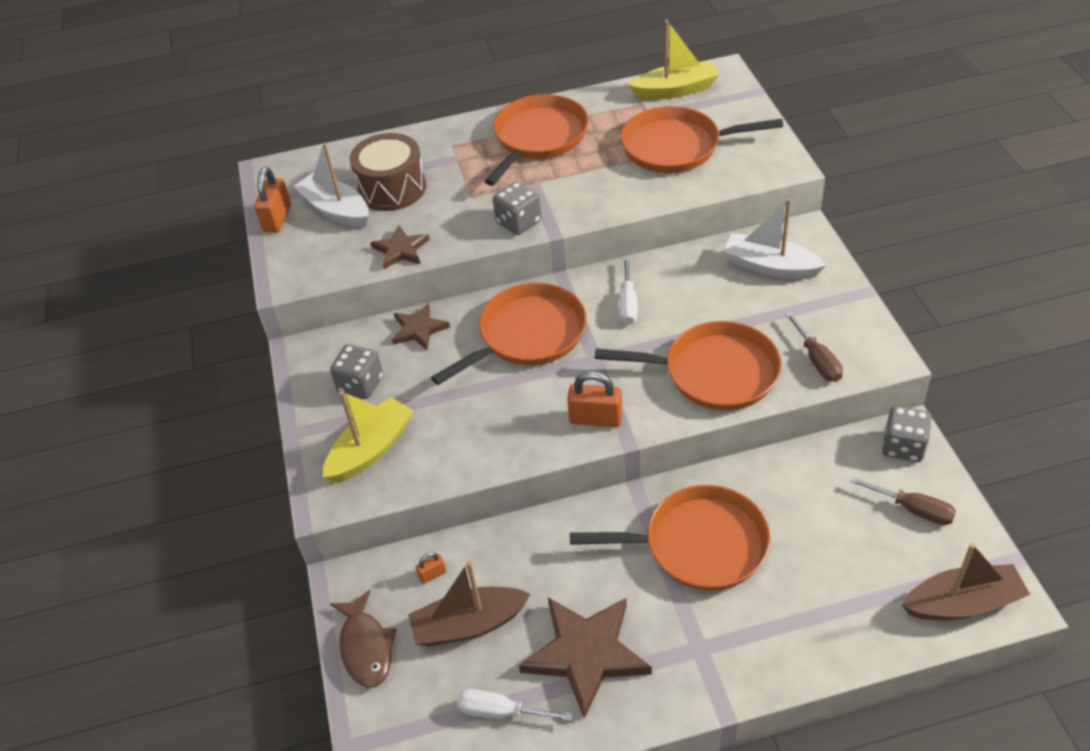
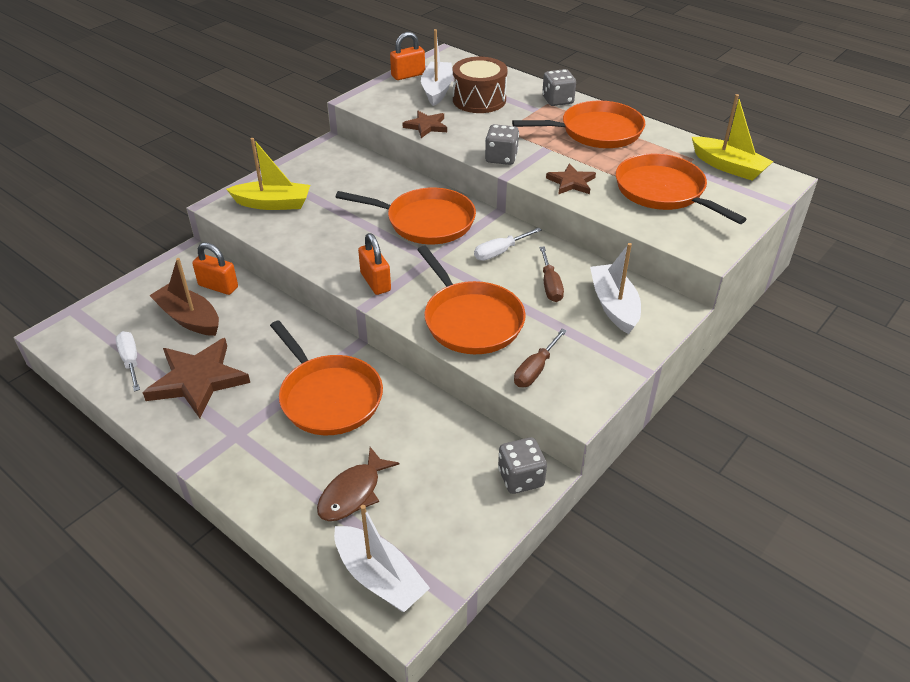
camera: 50 degrees right, 5 degrees down
(360, 385) = (322, 177): grey dice -> grey dice (557, 100)
(366, 647) = (147, 285): brown fish -> brown fish (353, 493)
(419, 329) = (389, 177): brown star -> brown star (571, 182)
(432, 574) = (218, 286): orange padlock -> orange padlock, size x1.97
(912, 509) = (456, 509): brown screwdriver -> brown screwdriver (550, 285)
(962, 603) = (379, 577): brown boat -> white boat

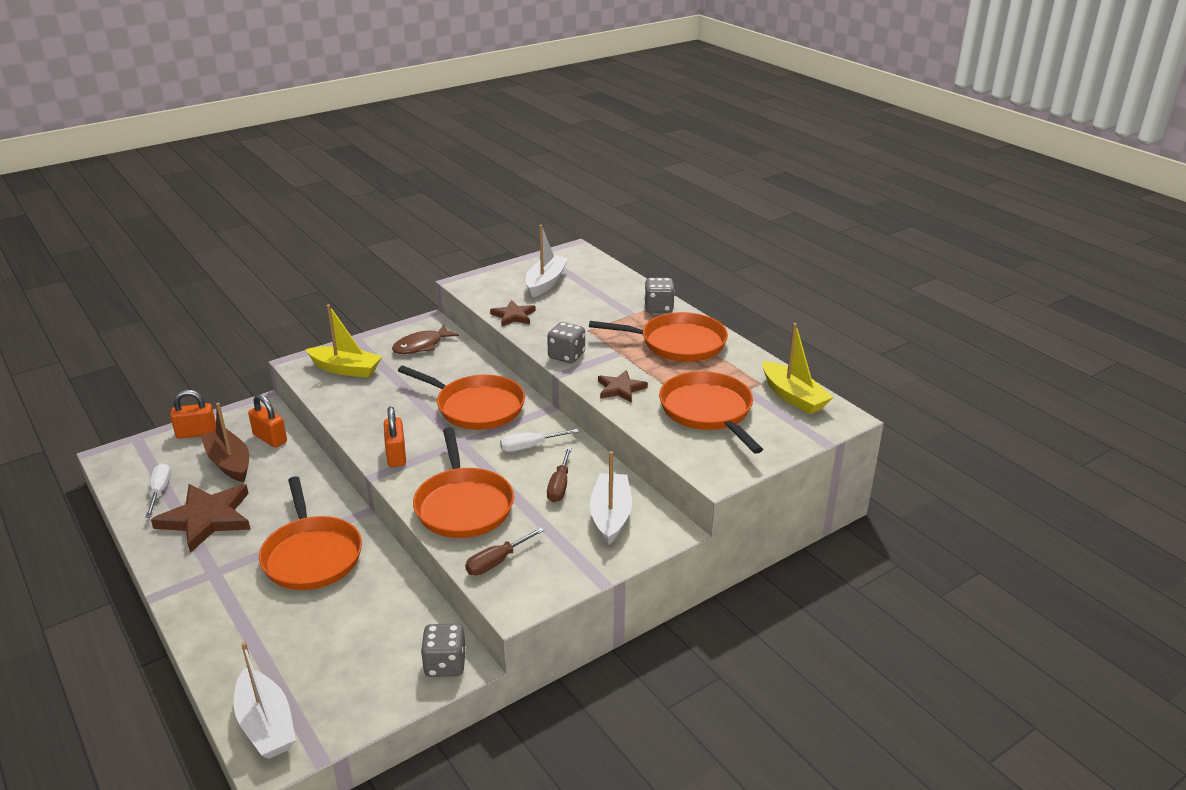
camera: 15 degrees right, 10 degrees down
(353, 493) = (285, 645): brown fish -> brown fish (421, 346)
(408, 75) = (526, 265): orange padlock -> orange padlock (196, 433)
(479, 100) = (580, 297): brown drum -> none

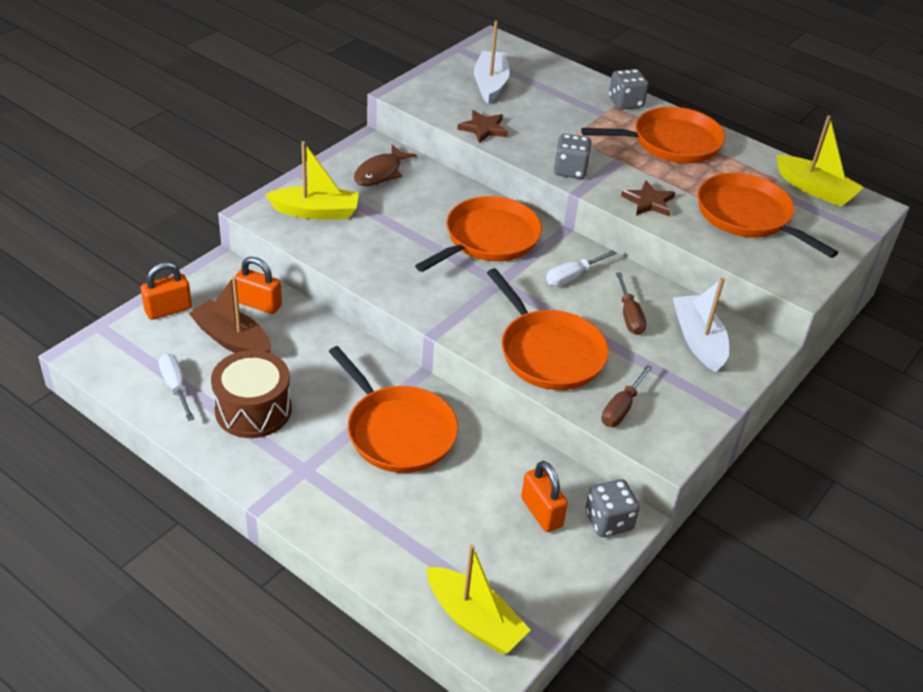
camera: 20 degrees left, 10 degrees up
(207, 519) = (253, 410): brown star -> brown drum
(266, 724) = (474, 620): white boat -> yellow boat
(396, 455) = (441, 307): orange padlock -> orange padlock (541, 512)
(476, 407) = (488, 239): orange pan -> orange pan turned 60 degrees counterclockwise

